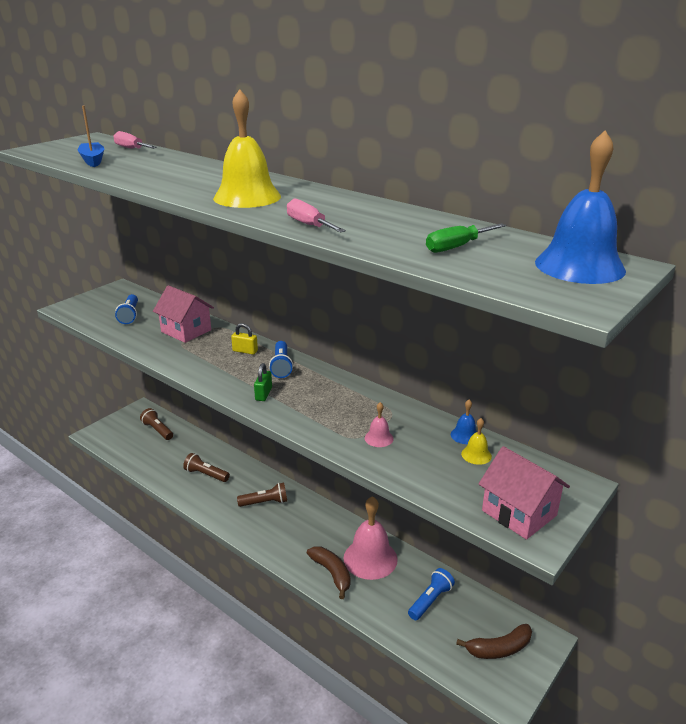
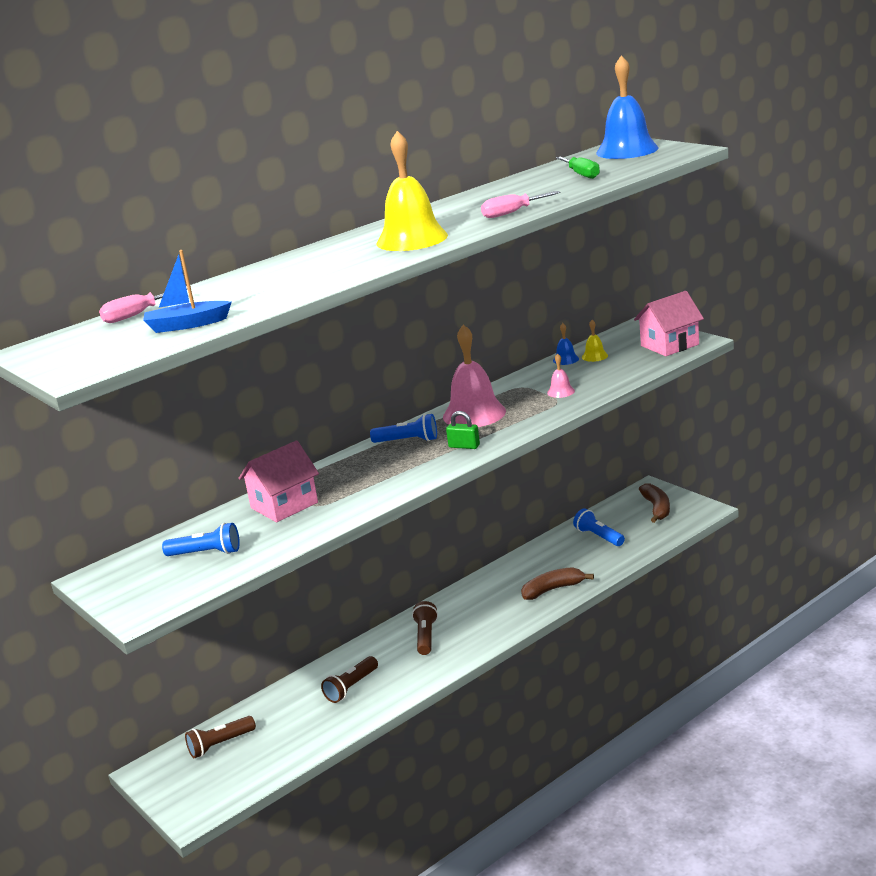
camera: 75 degrees left, 5 degrees down
(245, 351) = (361, 463): yellow padlock -> none
(370, 558) = (537, 567): pink bell -> pink bell (474, 414)

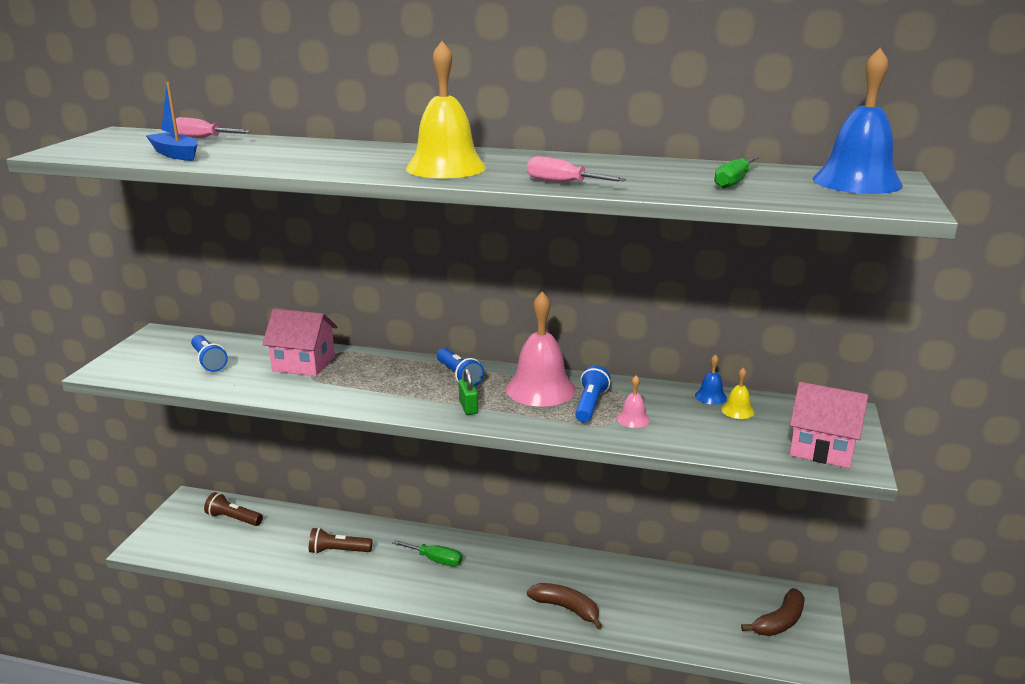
camera: 50 degrees right, 0 degrees up
(426, 636) = (435, 560): brown flashlight -> green screwdriver
(598, 536) = (685, 600): blue flashlight -> blue flashlight (590, 404)

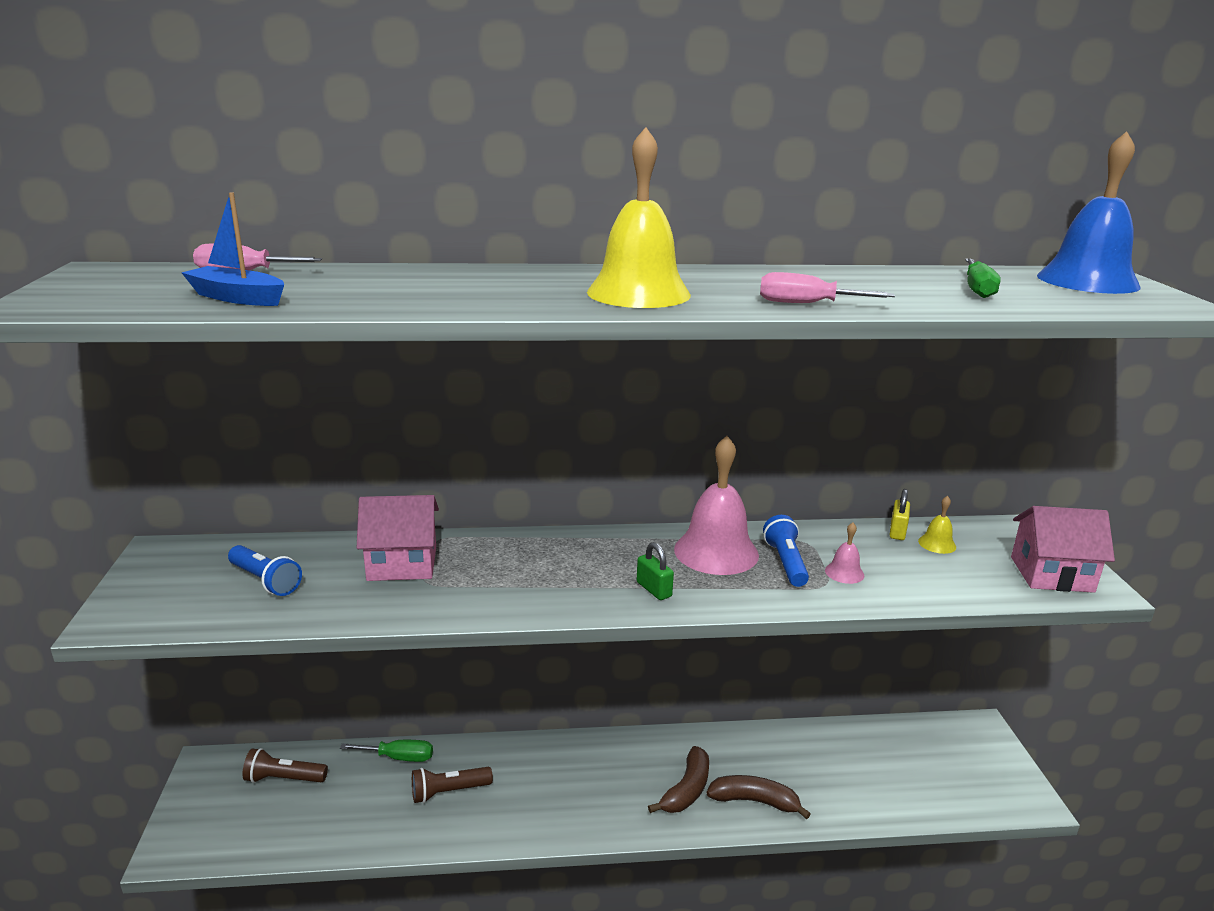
camera: 20 degrees left, 0 degrees up
(435, 560) = (574, 775): green screwdriver -> green screwdriver (399, 757)
(459, 376) = (610, 550): blue flashlight -> none
(710, 396) = (897, 531): blue bell -> yellow padlock
(779, 622) = (970, 761): brown banana -> brown banana (686, 790)

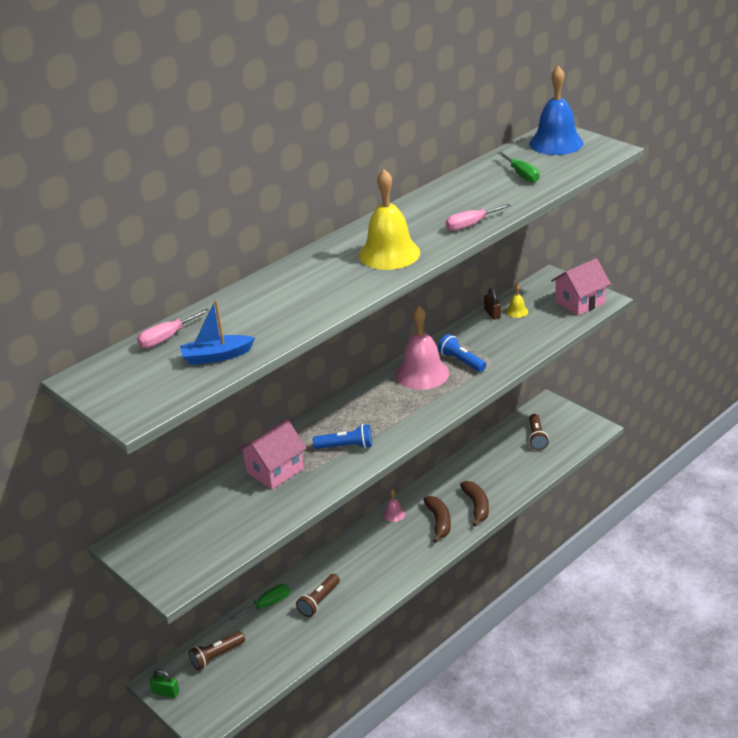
camera: 35 degrees left, 10 degrees up
(265, 581) = (218, 521): blue flashlight -> blue flashlight (346, 446)
(654, 589) = (419, 411): green padlock -> green padlock (166, 692)
(754, 801) = (476, 506): brown banana -> brown banana turned 105 degrees clockwise
(844, 572) = (493, 352): pink bell -> pink bell (394, 514)
(897, 531) = (492, 314): yellow padlock -> brown padlock
(925, 762) = (536, 437): none -> brown flashlight

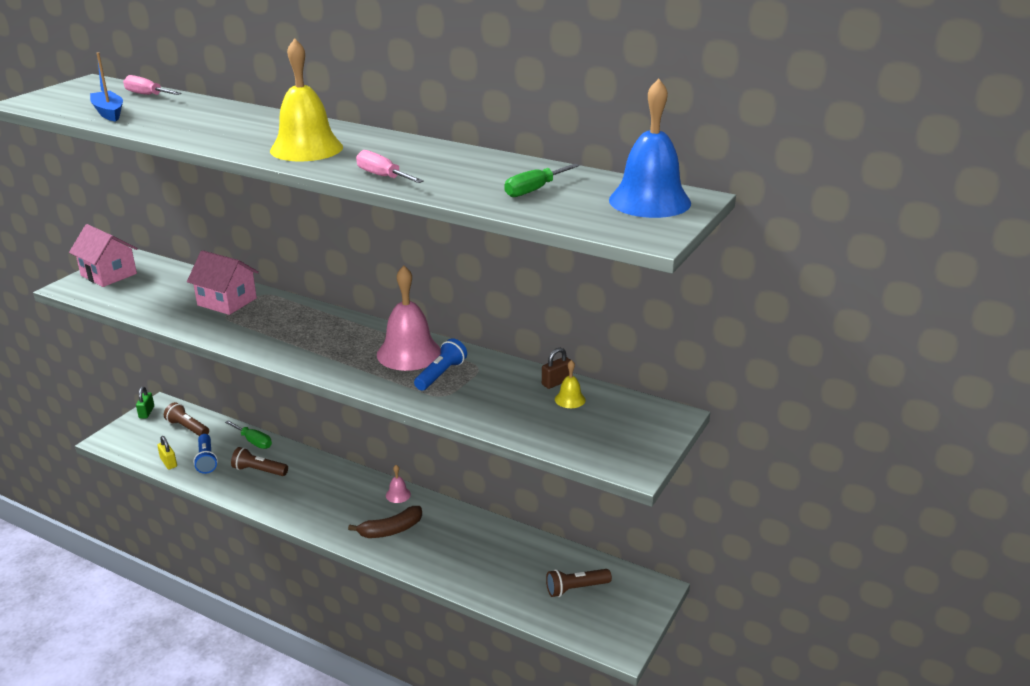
camera: 70 degrees right, 5 degrees down
(273, 669) = (168, 462): none -> yellow padlock
(346, 446) = (266, 330): blue flashlight -> blue flashlight (206, 460)
(476, 506) = (424, 555): brown banana -> none
(579, 302) = (616, 447): pink house -> pink house (109, 274)

